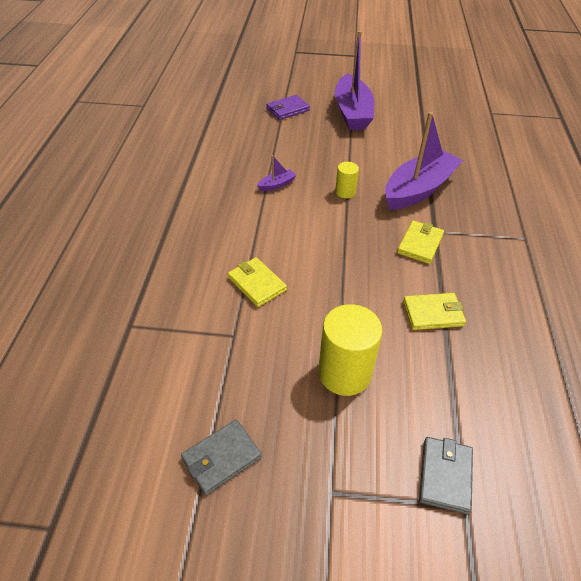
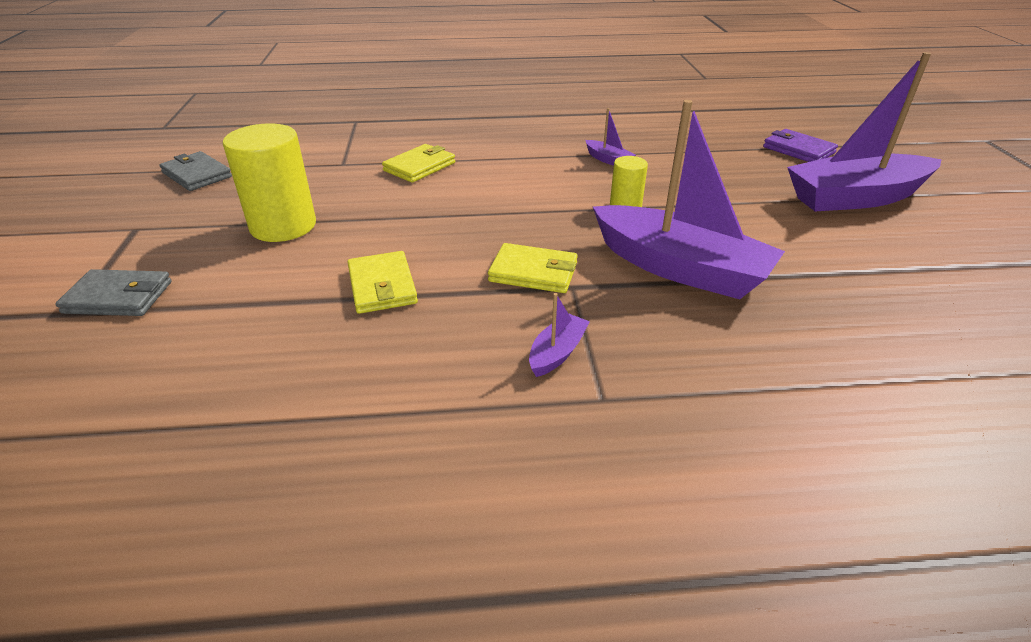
camera: 80 degrees right, 10 degrees down
(494, 247) = (557, 353): none -> purple boat

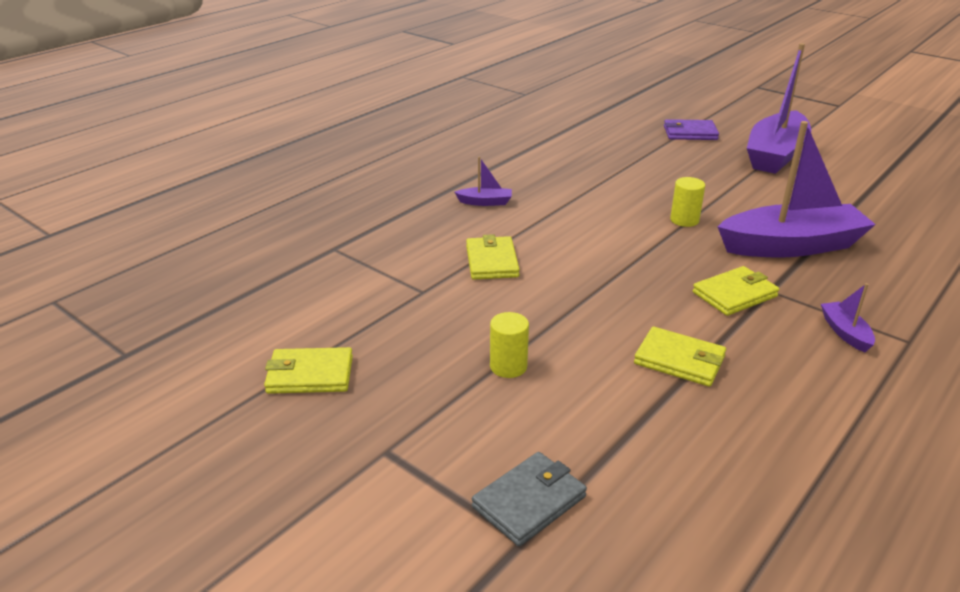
camera: 45 degrees left, 5 degrees down
(197, 175) = (310, 375): grey wallet -> yellow wallet
(283, 226) = (508, 366): yellow cylinder -> yellow cylinder, size x0.52
(608, 160) = (605, 191): purple boat -> purple boat (485, 202)

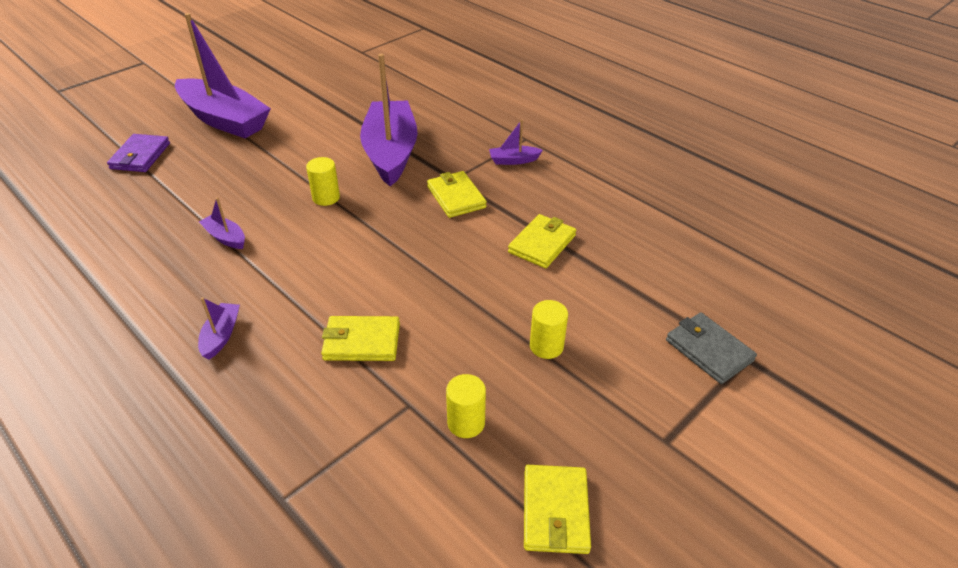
camera: 85 degrees left, 10 degrees up
(405, 322) = (466, 423): none -> yellow cylinder
(600, 184) = (225, 237): none -> purple boat

